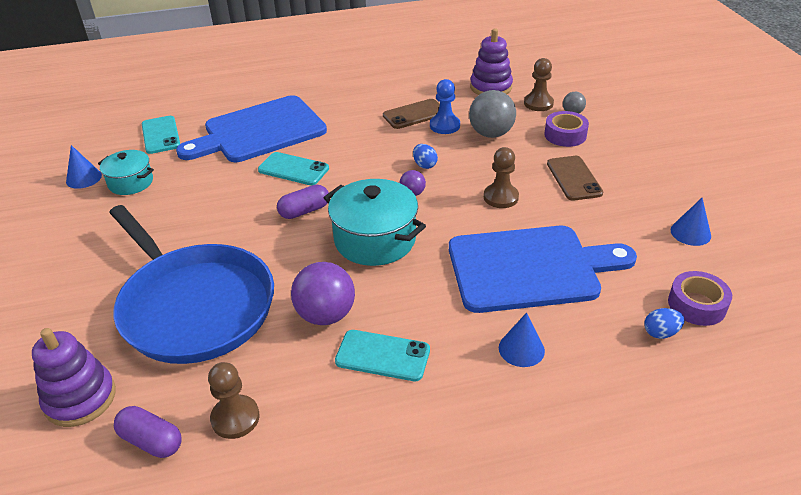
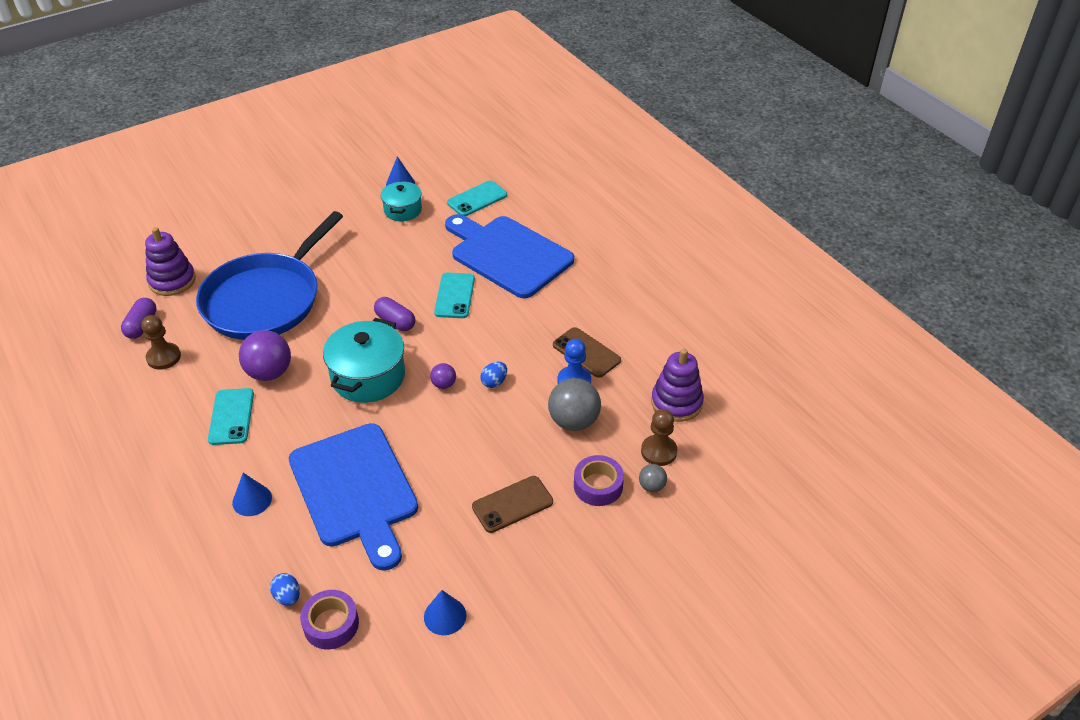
camera: 70 degrees right, 5 degrees up
(501, 197) = (458, 450): brown pawn -> none

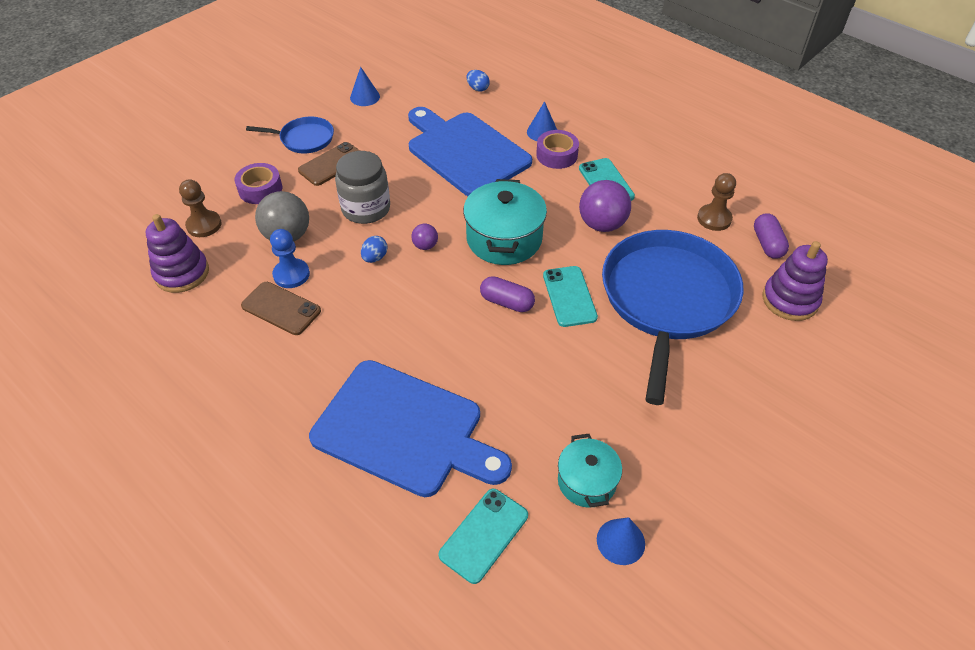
camera: 165 degrees right, 5 degrees up
(331, 624) = (440, 81): purple tape -> purple tape (557, 155)
(454, 296) = (453, 350): turquoise phone -> turquoise phone (569, 296)
(489, 437) = (366, 209): none -> grey jar
(539, 553) = (304, 139): none -> blue pan
(651, 486) = (212, 197): grey ball -> none

